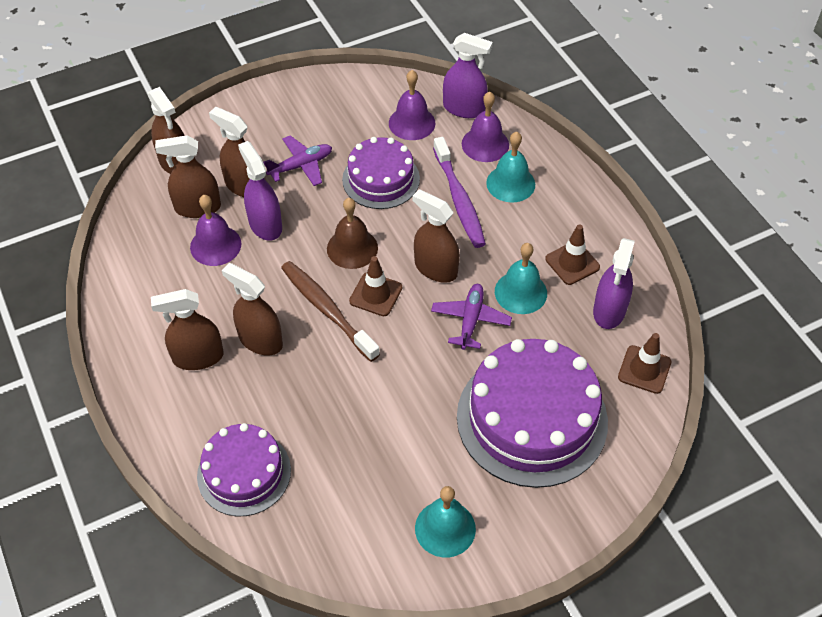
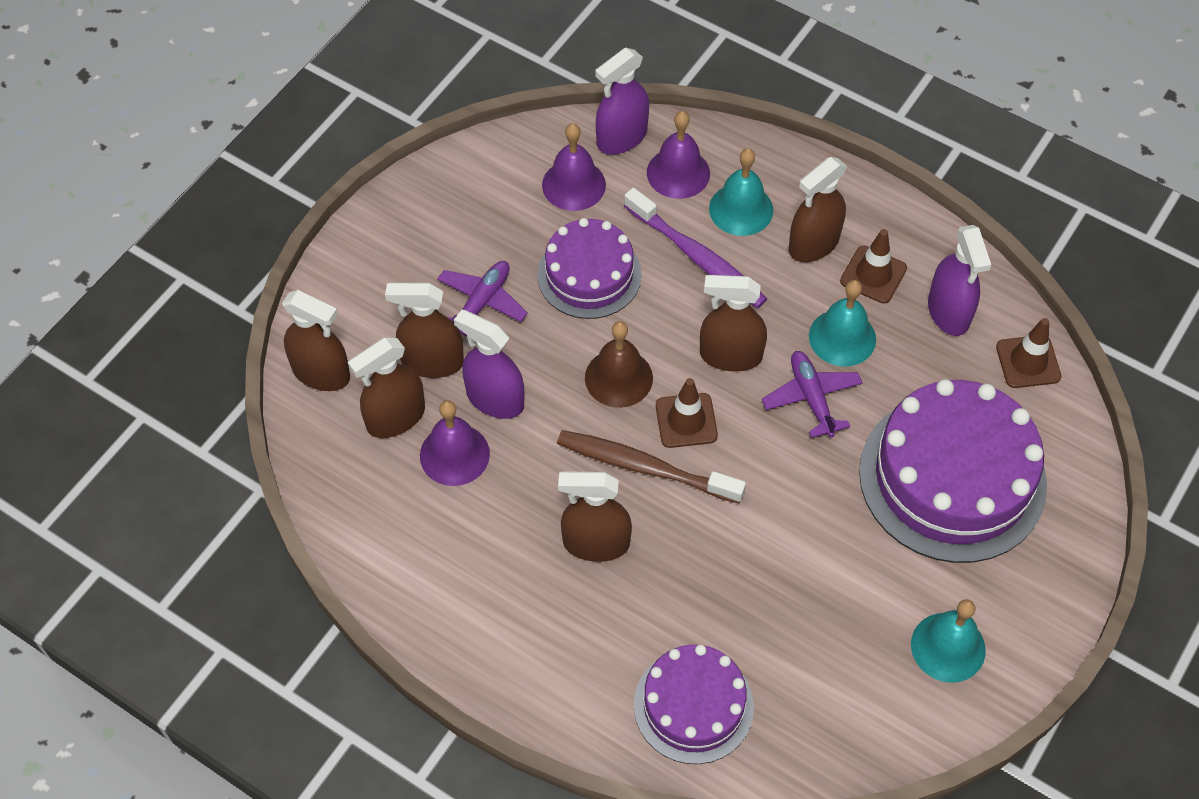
camera: 30 degrees left, 5 degrees up
(198, 357) = (539, 601): brown spray bottle -> brown spray bottle (814, 244)
(464, 108) = (622, 137): purple spray bottle -> purple spray bottle turned 150 degrees clockwise

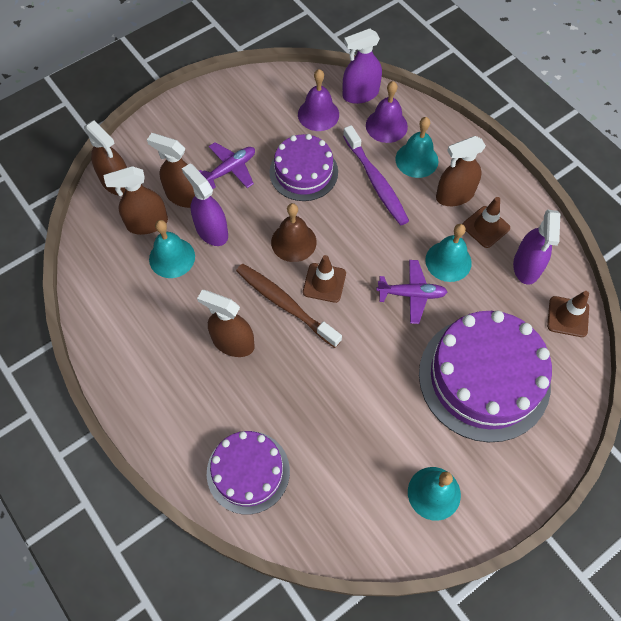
camera: 20 degrees right, 5 degrees up
(454, 454) = (172, 257): purple bell -> turquoise bell
(730, 355) = (370, 250): brown spray bottle -> none
(811, 398) = (411, 294): purple plane -> purple plane turned 90 degrees clockwise

